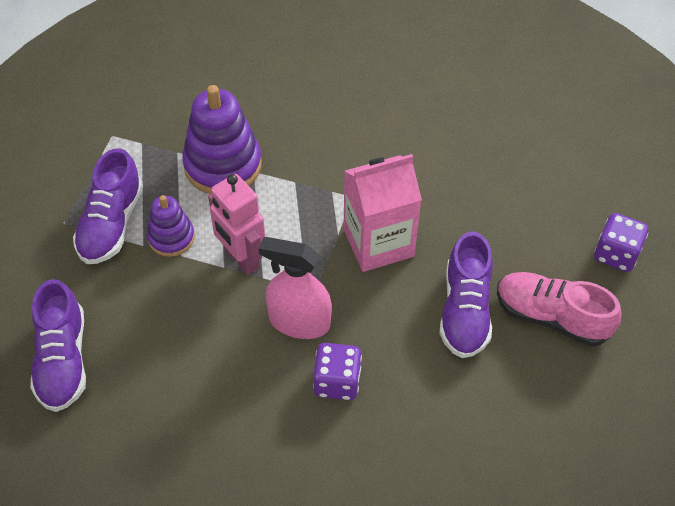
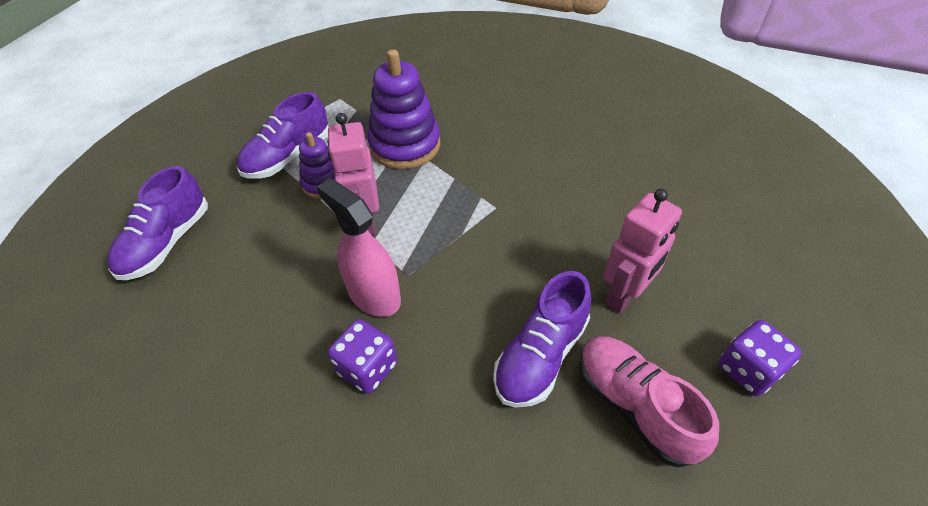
camera: 30 degrees right, 5 degrees down
(378, 242) = (494, 255): pink carton -> none
(502, 233) = (624, 296): none -> pink robot

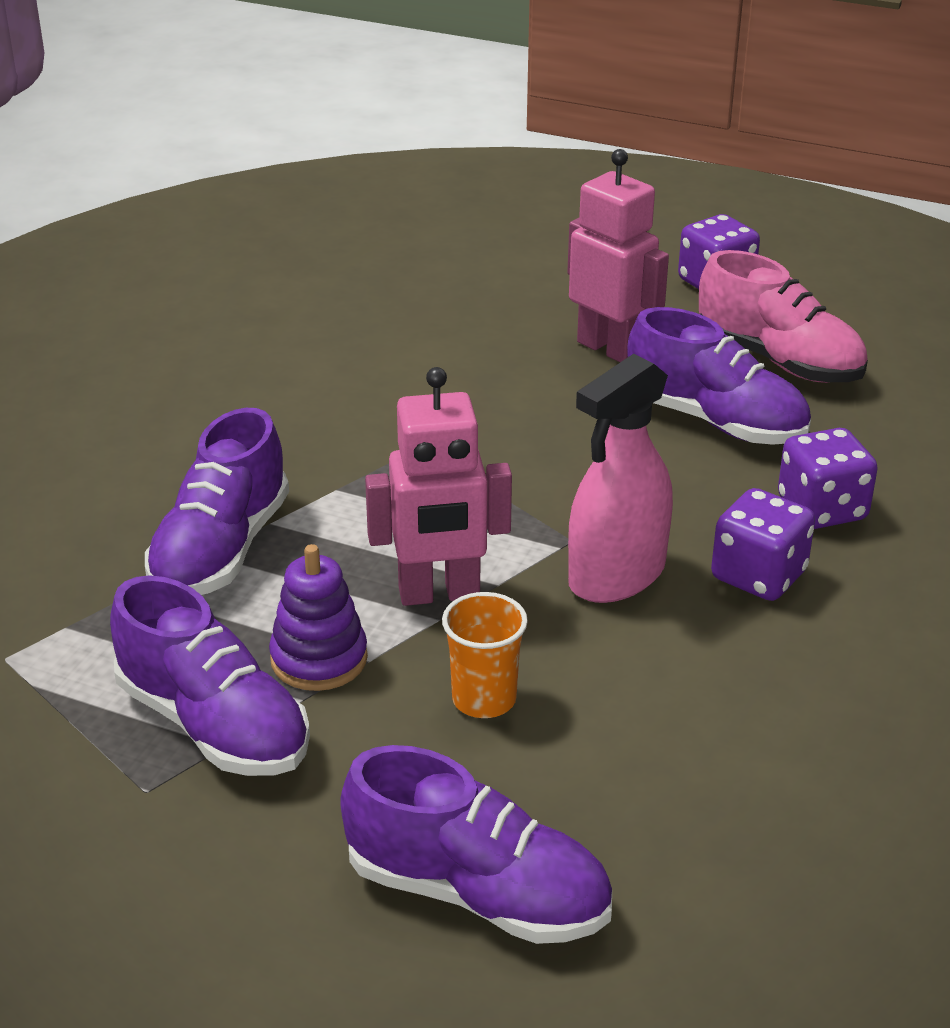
camera: 90 degrees left, 15 degrees down
(284, 241) = (484, 699): none -> orange cup
(405, 145) = (221, 550): purple stacking toy -> purple shoe
(437, 414) = (822, 509): none -> purple dice
(634, 406) = (778, 361): pink shoe -> pink shoe turned 105 degrees counterclockwise

